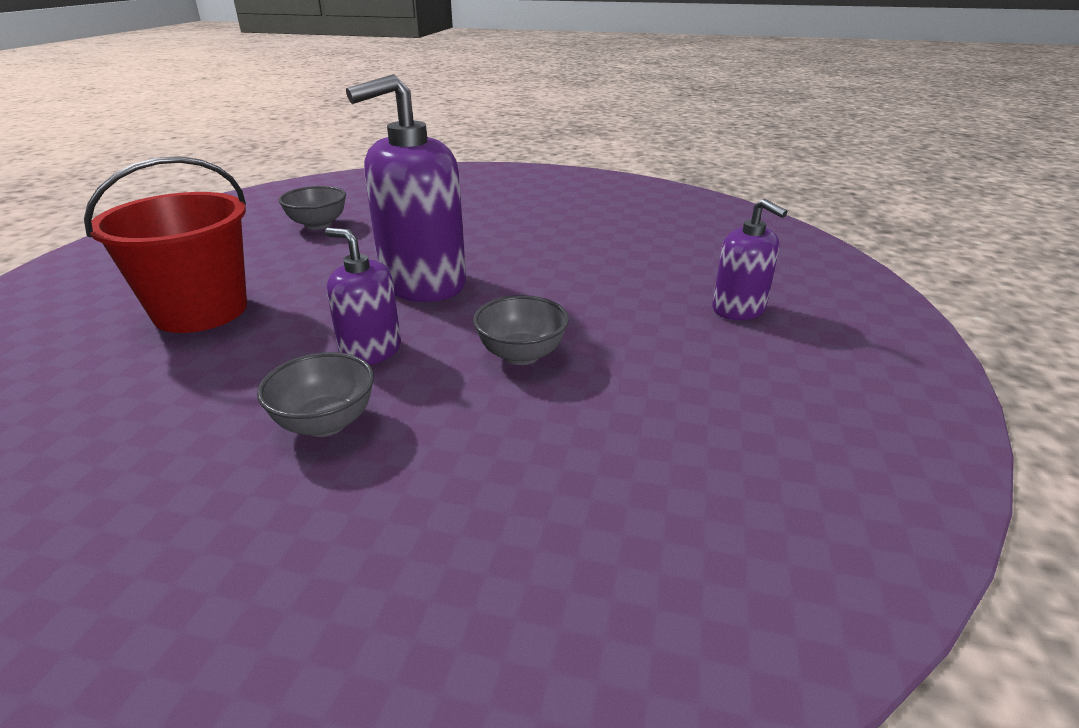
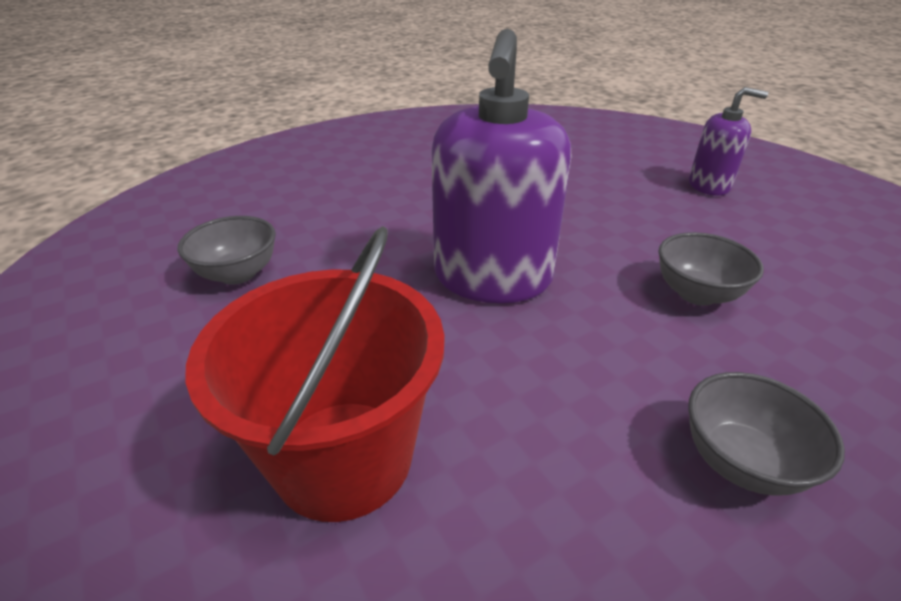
camera: 45 degrees left, 5 degrees up
(371, 351) = (607, 368): purple soap dispenser -> none

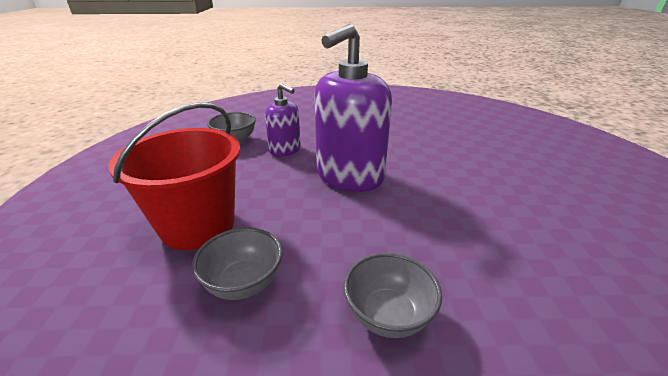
camera: 30 degrees right, 5 degrees down
(696, 294) = (469, 223): grey bowl -> grey bowl (244, 283)
(709, 185) = (559, 167): purple soap dispenser -> purple soap dispenser (285, 150)

